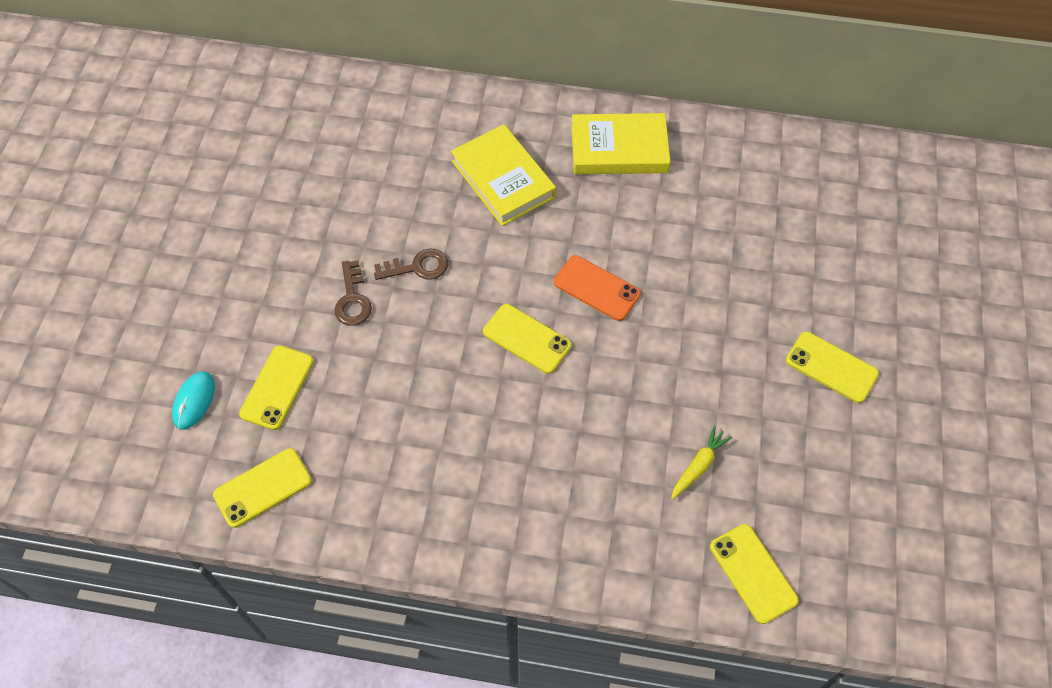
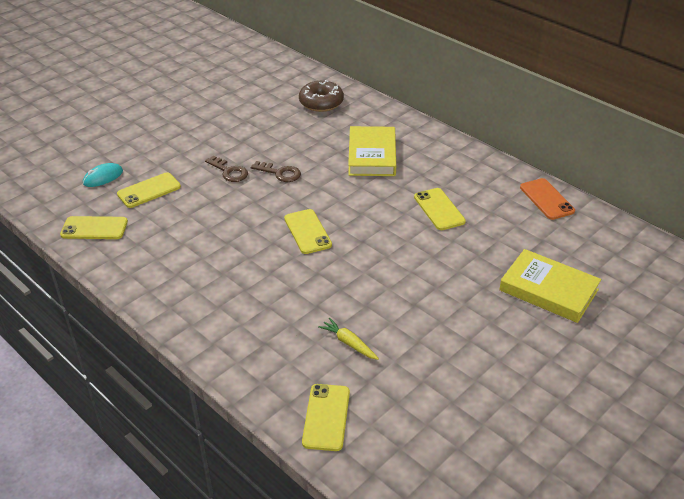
camera: 35 degrees right, 20 degrees down
(352, 299) = (229, 172): brown key -> brown key turned 75 degrees counterclockwise
(369, 122) = (321, 102): none -> brown donut
(596, 288) = (376, 227): orange phone -> orange phone (546, 199)
(619, 149) = (460, 170): yellow book -> yellow book (548, 290)
(698, 466) = (349, 343): yellow carrot -> yellow carrot turned 120 degrees counterclockwise
(831, 367) = (496, 338): yellow phone -> yellow phone (439, 209)

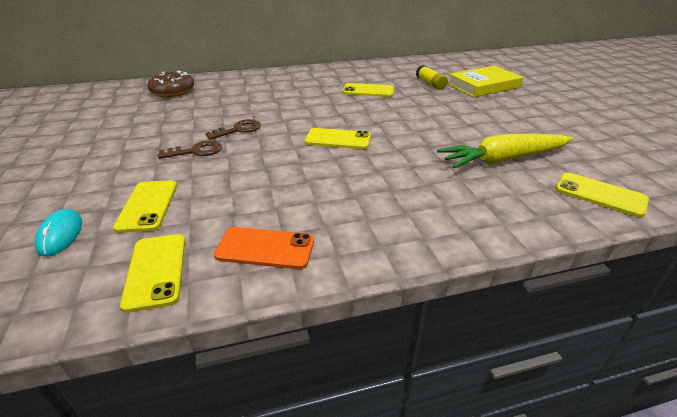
camera: 60 degrees left, 5 degrees down
(94, 228) = (156, 271): yellow phone -> yellow phone turned 45 degrees counterclockwise
(349, 343) = (503, 160): yellow carrot -> yellow carrot, size x2.07
(372, 155) = (274, 93): yellow book -> none
(509, 246) = (430, 84): none -> yellow glue stick
(546, 199) = (393, 65): orange phone -> orange phone (265, 248)

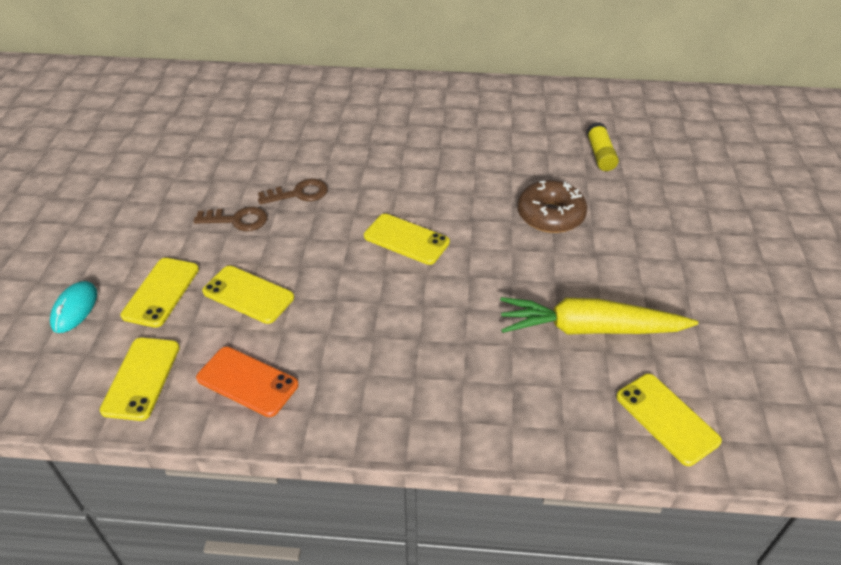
camera: 20 degrees right, 10 degrees up
(173, 91) = (252, 100): brown donut -> brown donut (550, 215)
(368, 91) = (501, 151): yellow phone -> yellow phone (248, 294)
(483, 86) = (677, 176): yellow book -> none

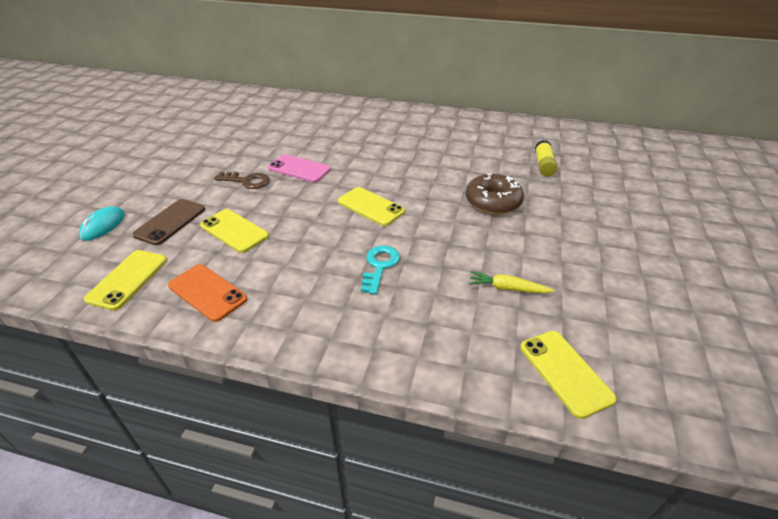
camera: 10 degrees right, 5 degrees down
(161, 292) = (170, 222): yellow phone -> brown phone
(299, 193) = (299, 169): brown key -> pink phone
(440, 319) = (380, 266): none -> turquoise key
(589, 329) = (507, 288): yellow carrot -> yellow carrot, size x0.48

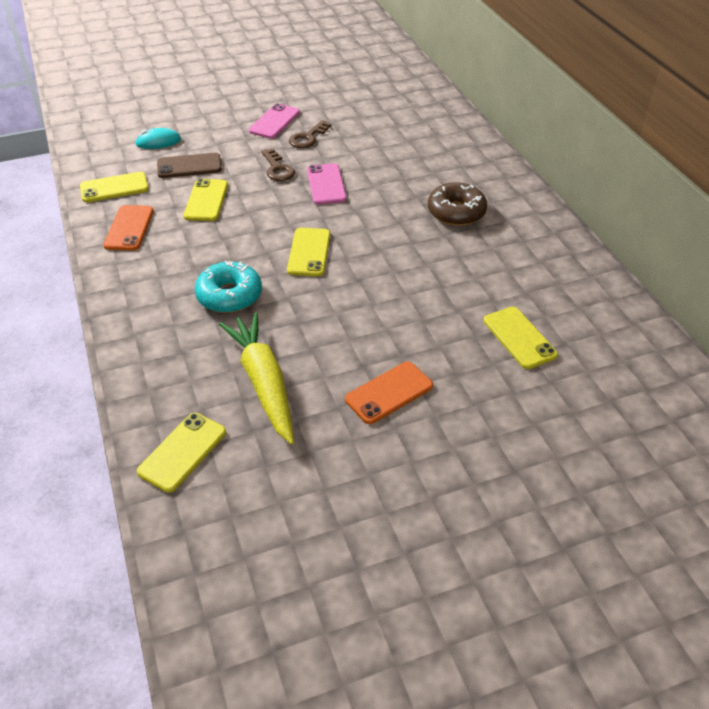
camera: 55 degrees right, 5 degrees up
(184, 159) = (274, 122): none -> pink phone
(230, 154) = (307, 138): none -> brown key
(380, 266) = (229, 295): turquoise key -> turquoise donut
(493, 202) = (397, 325): brown donut -> brown donut (456, 212)
(507, 288) = (263, 383): yellow carrot -> yellow carrot, size x2.07
(543, 165) = (519, 338): yellow glue stick -> yellow phone
(561, 232) = (389, 392): none -> orange phone

